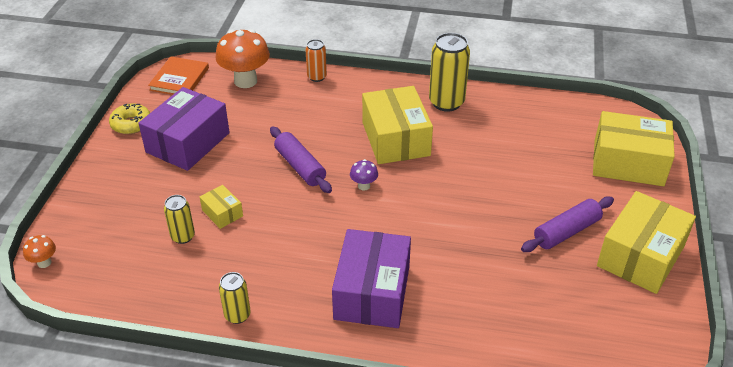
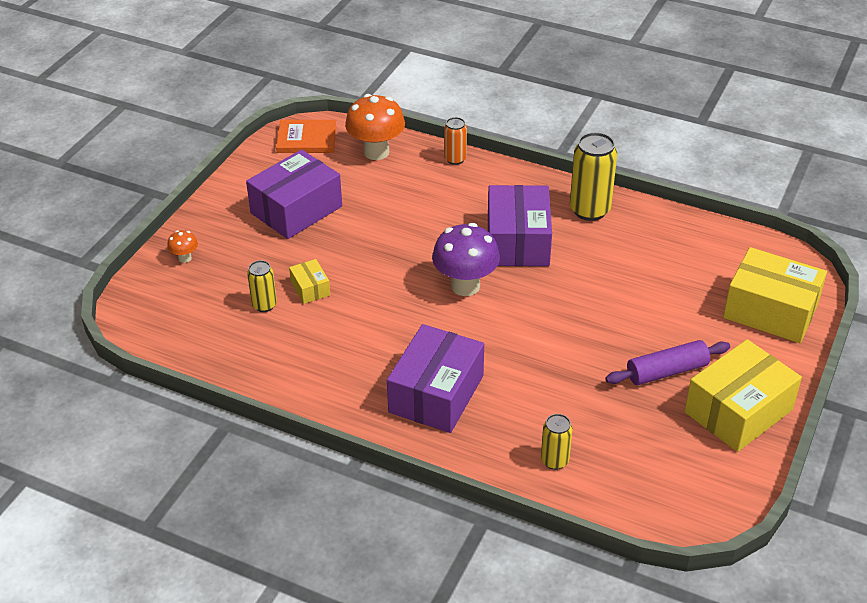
camera: 15 degrees right, 0 degrees up
(44, 262) = (125, 306): orange mushroom -> orange mushroom (185, 258)
(131, 124) = (244, 181): yellow donut -> none
(179, 79) = (307, 139): orange book -> orange book turned 60 degrees clockwise
(237, 315) = (296, 390): yellow can -> yellow can (554, 460)
(300, 166) = (405, 254): purple rolling pin -> none
(364, 186) = (465, 286): purple mushroom -> purple mushroom, size x2.15
(395, 139) = (518, 241): yellow box -> purple box

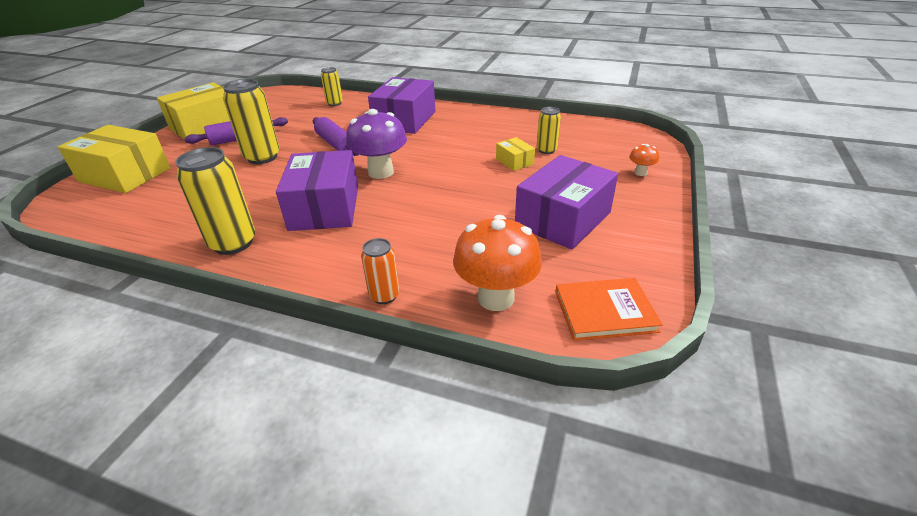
camera: 175 degrees right, 5 degrees down
(528, 344) = (336, 144): none -> purple rolling pin
(617, 327) = (262, 157): none -> yellow can

